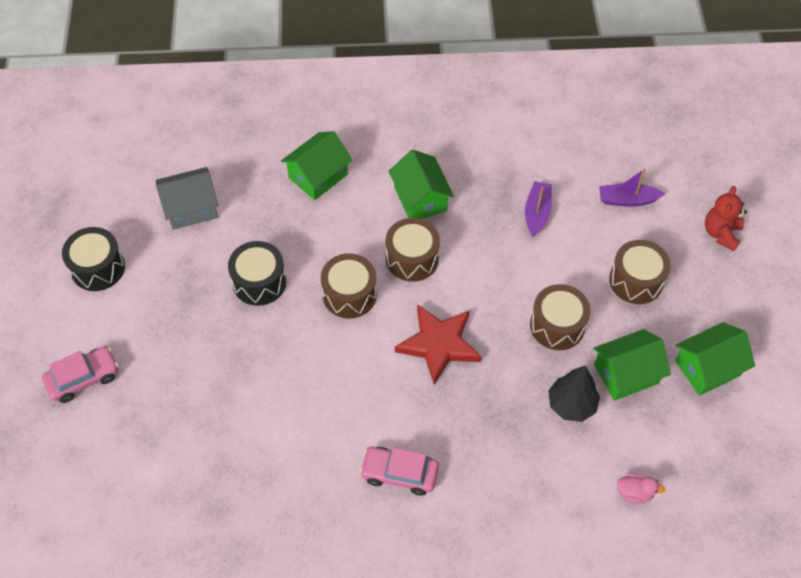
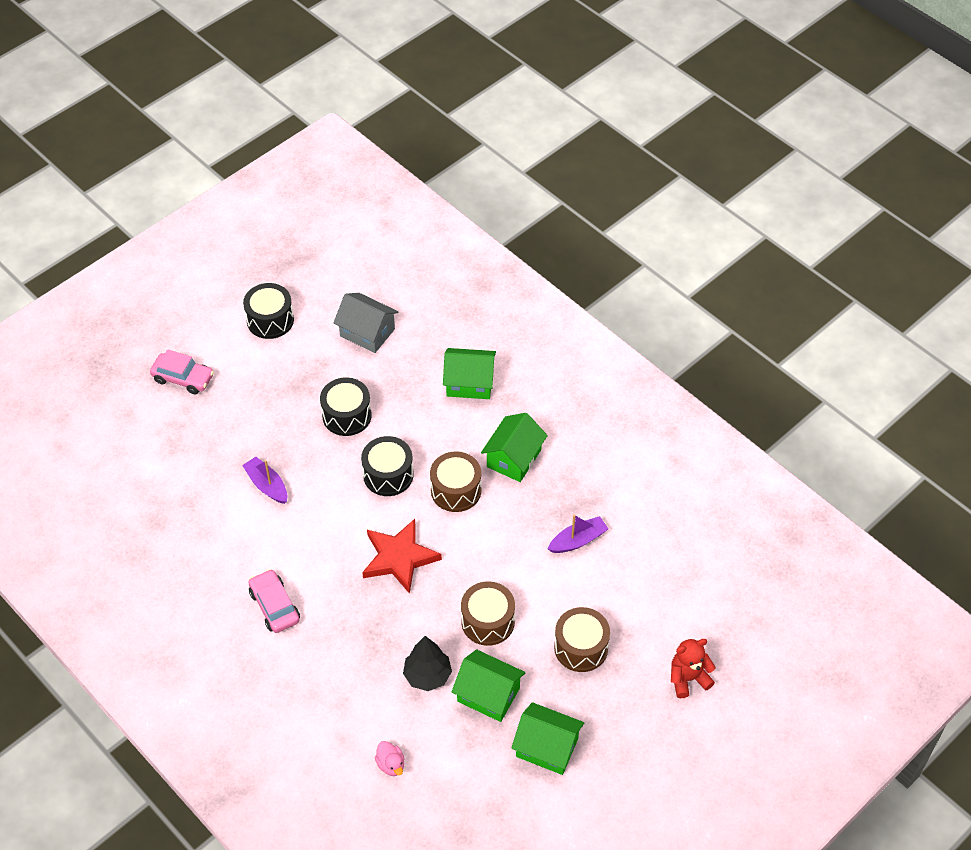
camera: 50 degrees right, 5 degrees down
(349, 294) = (388, 475): brown drum -> black drum
(627, 200) = (653, 592): purple boat -> purple boat (267, 485)

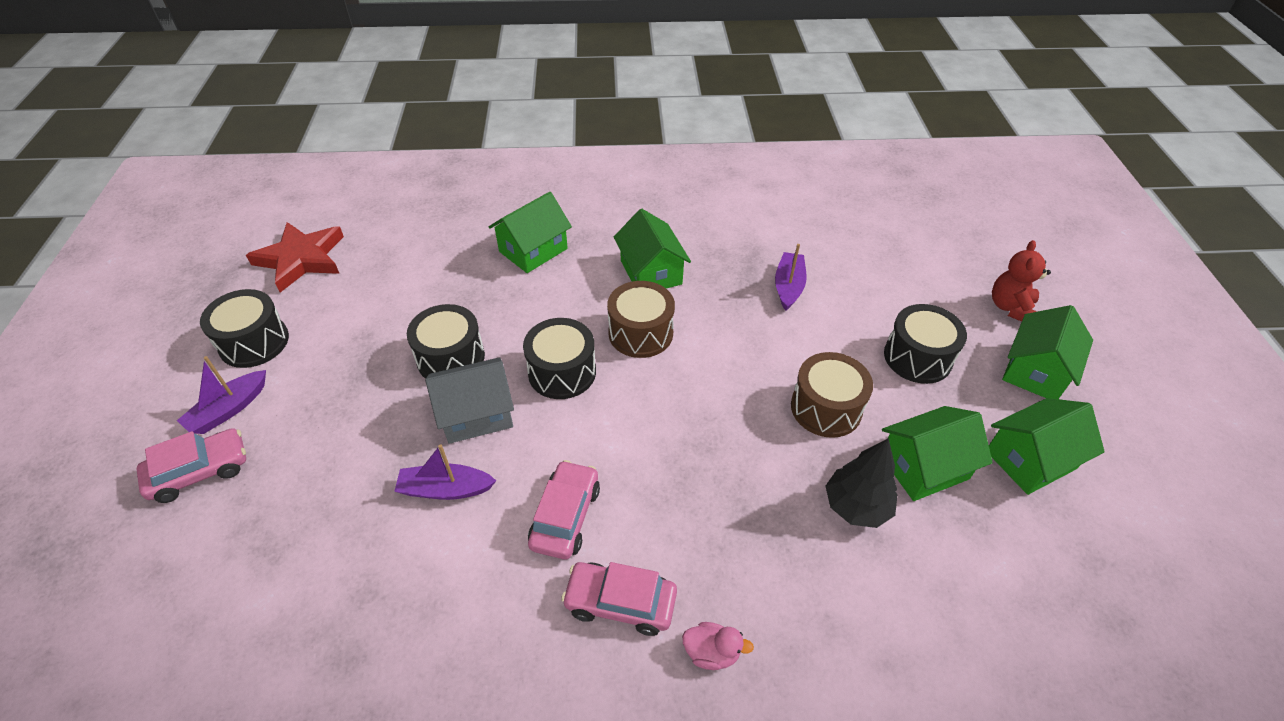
camera: 50 degrees left, 5 degrees down
(223, 353) = (229, 409): none -> purple boat
(299, 548) = (565, 516): none -> pink car
(367, 332) = (381, 281): grey house -> grey house (476, 414)
(391, 764) = (964, 632): pink duck -> pink duck (711, 652)
(399, 558) = (674, 430): red star -> red star (301, 259)
(581, 647) = (917, 357): brown drum -> black drum
(634, 719) = (1035, 371): none -> green house

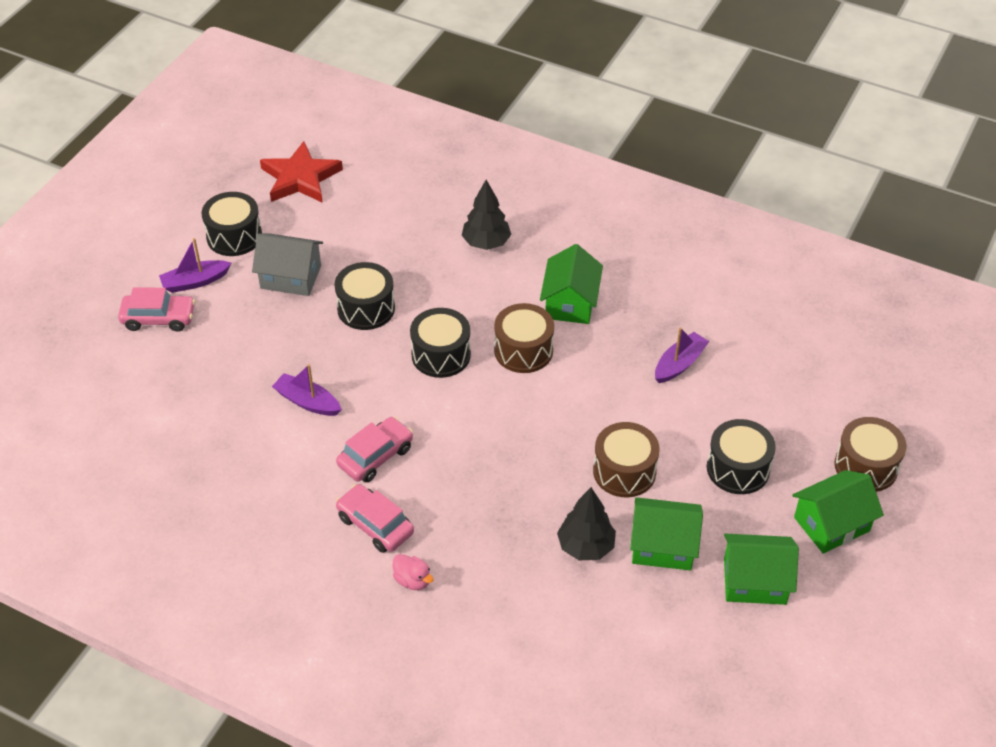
camera: 30 degrees right, 0 degrees up
(476, 414) = (359, 359): grey house -> grey house (291, 277)
(533, 250) = (486, 243): green house -> black tree
(1010, 307) = (866, 466): red teddy bear -> brown drum

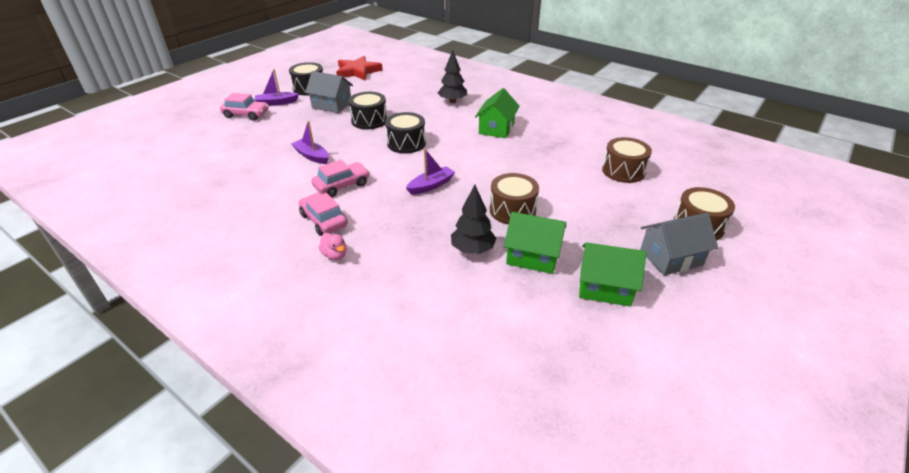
camera: 10 degrees right, 10 degrees down
(523, 350) = (460, 146): brown drum -> brown drum (623, 171)
(679, 364) = (562, 161): purple boat -> purple boat (431, 185)
(738, 468) = (598, 217): black drum -> none
(831, 524) = (671, 257): green house -> grey house

